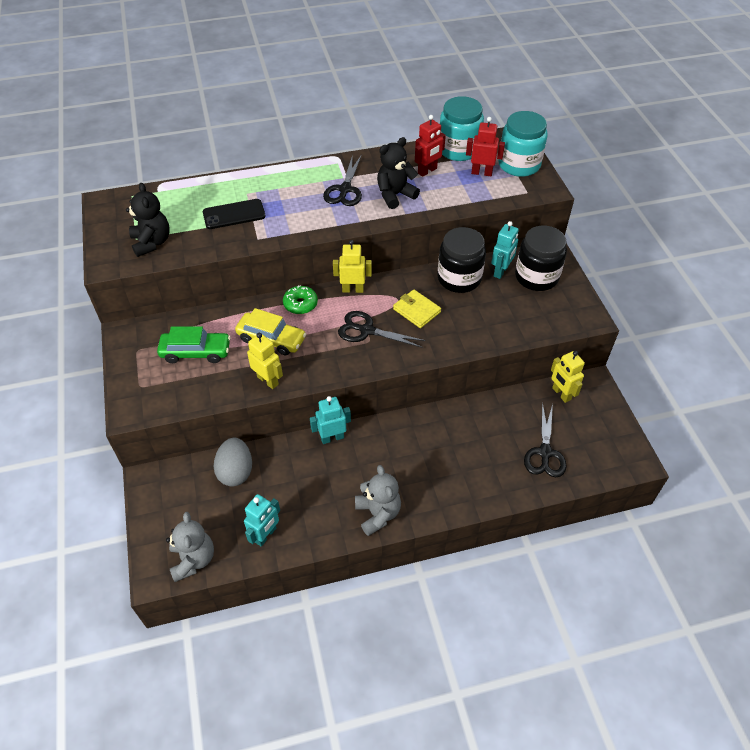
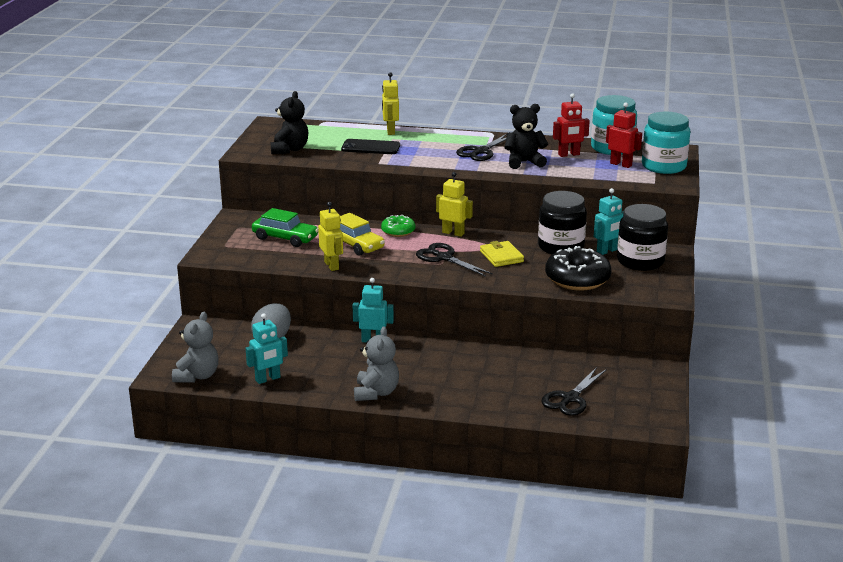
camera: 25 degrees right, 25 degrees down
(501, 321) = (577, 279): none -> black donut
(561, 394) = (622, 368): yellow robot -> yellow robot (390, 131)

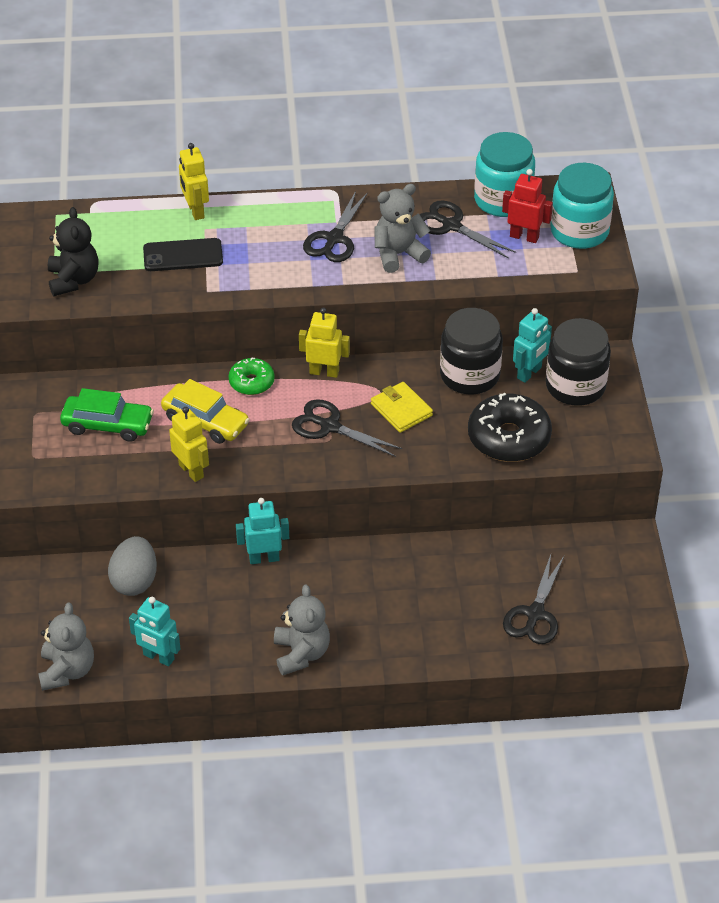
camera: 15 degrees left, 20 degrees up
(268, 379) = (158, 657): turquoise robot -> turquoise robot turned 75 degrees clockwise
(524, 162) = (398, 254): black teddy bear -> grey teddy bear
(569, 155) = (451, 226): red robot -> black scissors

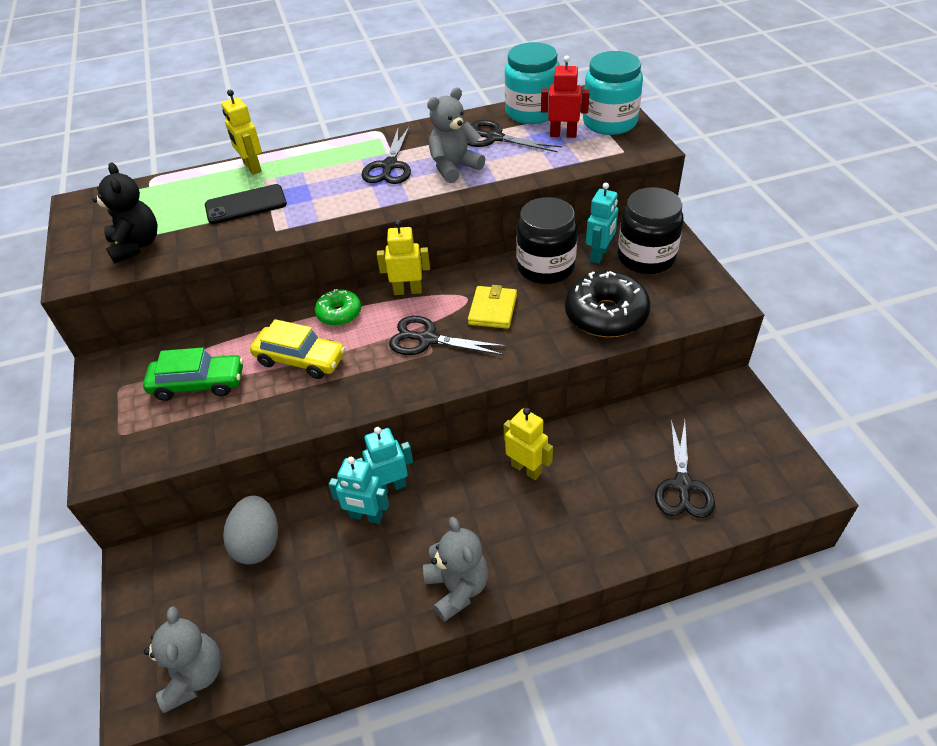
camera: 10 degrees left, 0 degrees up
(158, 657) = (299, 631): turquoise robot -> turquoise robot (366, 516)
(191, 471) = (295, 413): yellow robot -> yellow robot (526, 469)
(401, 410) = (493, 310): yellow wallet -> yellow wallet turned 60 degrees clockwise

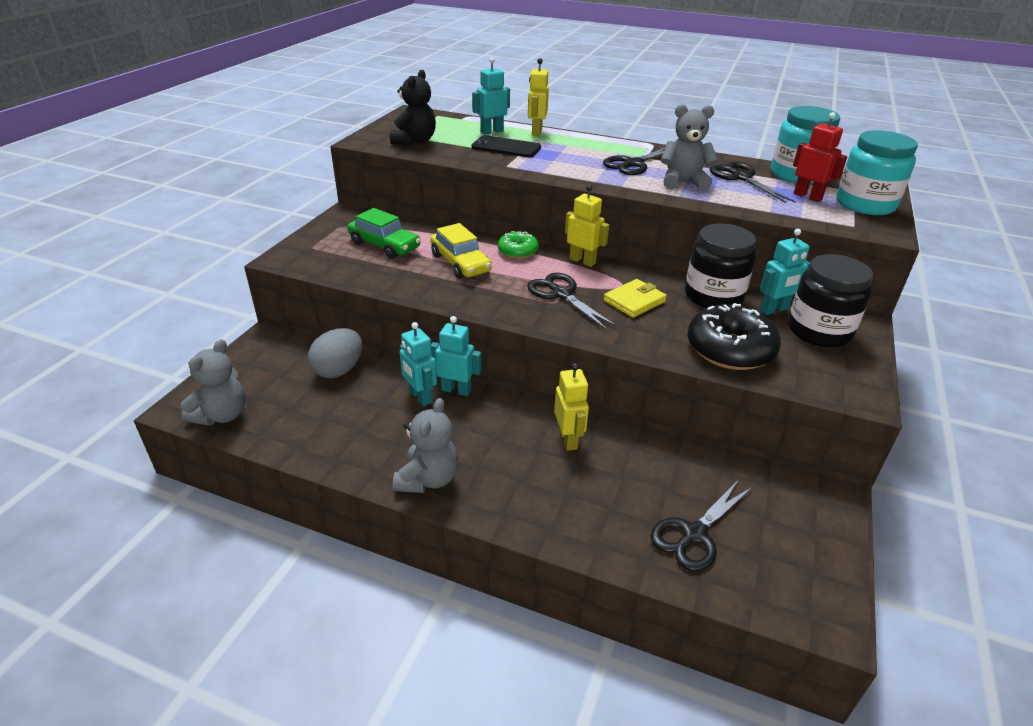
camera: 35 degrees right, 10 degrees down
(204, 189) = (491, 131): none -> turquoise robot

